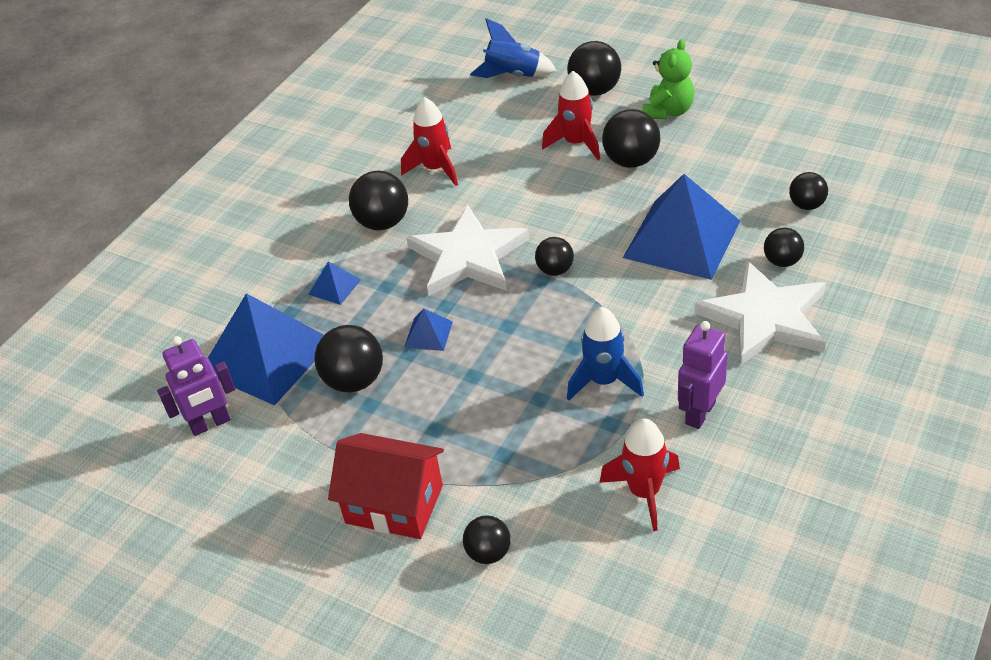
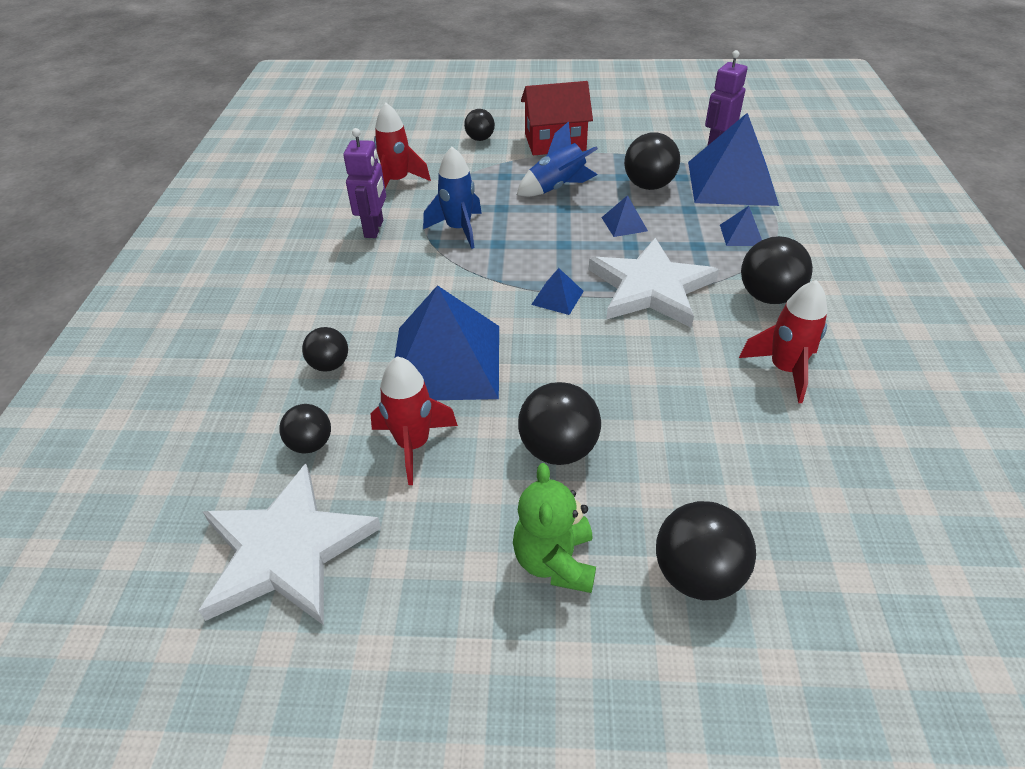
camera: 150 degrees right, 0 degrees up
(513, 75) = (852, 569): blue rocket -> blue rocket (557, 188)
(555, 270) = (557, 297): black ball -> blue pyramid
(576, 143) = (648, 457): red rocket -> red rocket (413, 445)
(765, 318) = (337, 306): white star -> white star (287, 550)

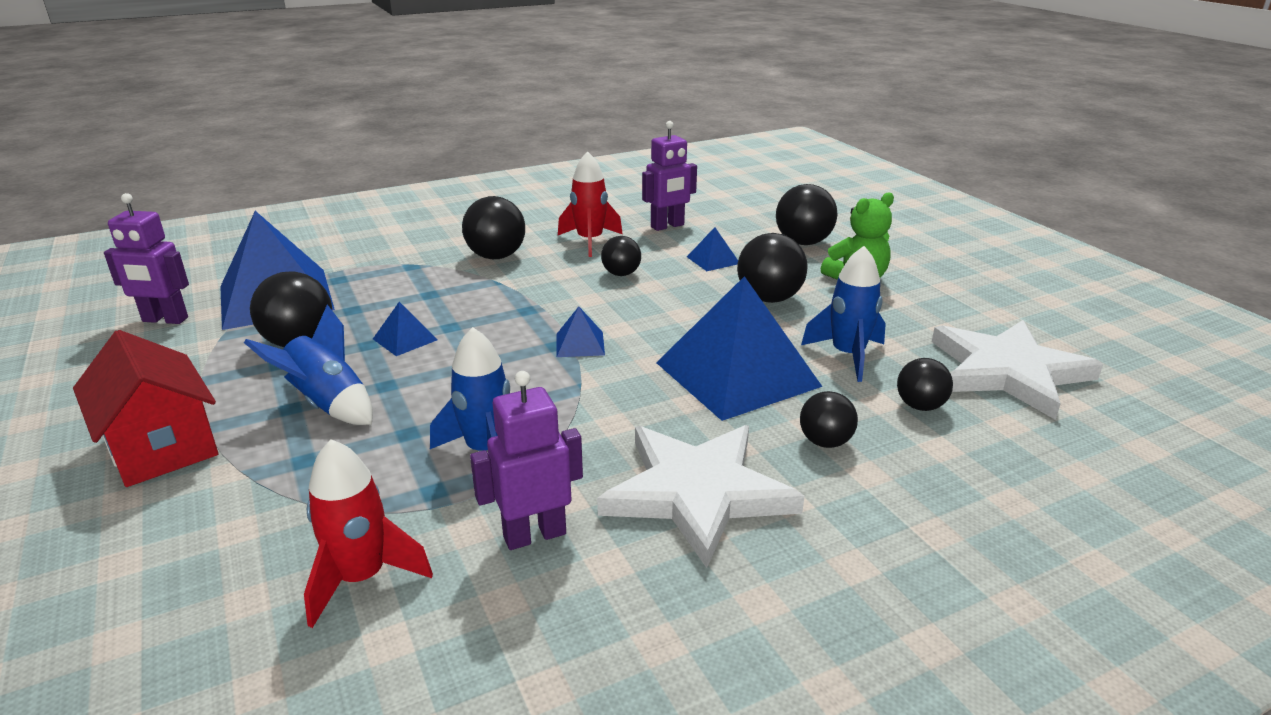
camera: 120 degrees left, 15 degrees down
(413, 445) = (847, 356): red rocket -> blue rocket
(480, 139) = (148, 537): black ball -> black ball (621, 274)
(651, 288) = (523, 303): white star -> white star (697, 492)
(741, 235) = (394, 278): blue pyramid -> blue pyramid (713, 260)
(812, 454) = (667, 226): none -> purple robot

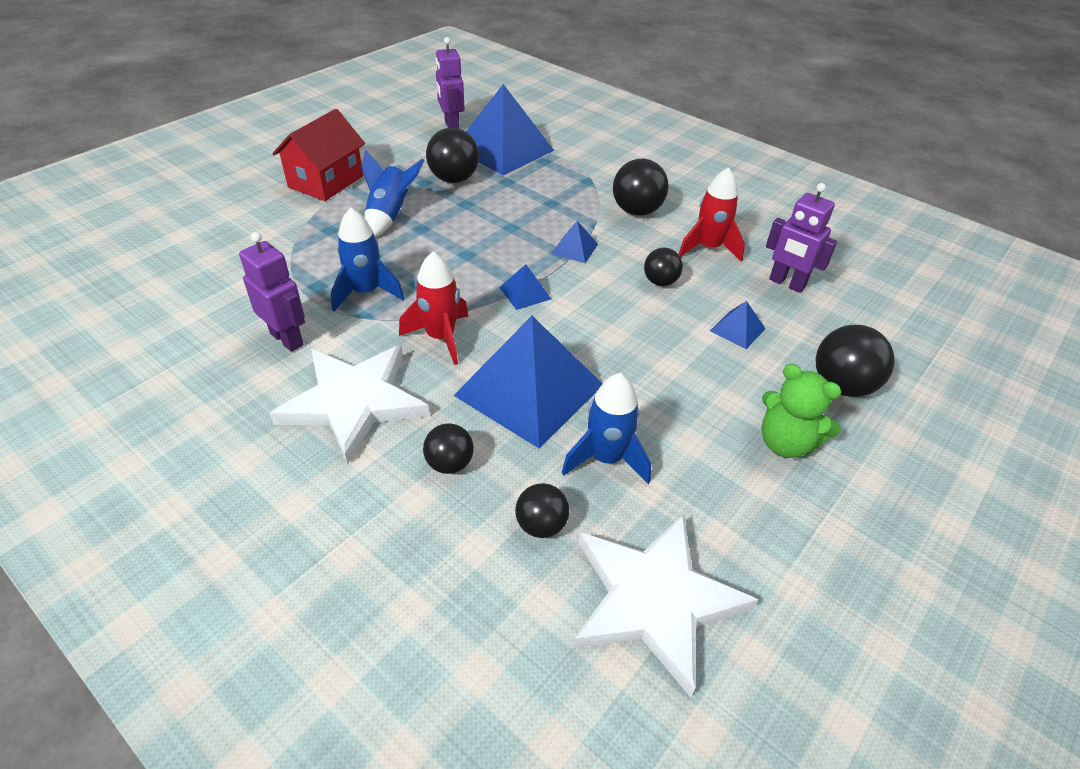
camera: 65 degrees right, 15 degrees up
(362, 578) = (234, 288): red rocket -> red rocket (441, 337)
(405, 339) = (482, 215): blue pyramid -> blue pyramid (574, 248)
(769, 298) = (685, 383): black ball -> none

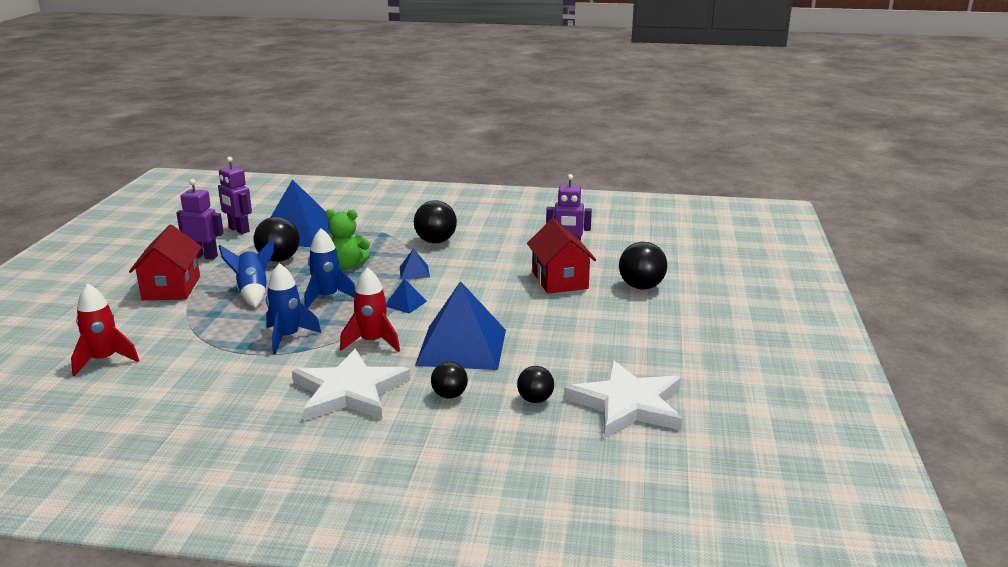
camera: 30 degrees left, 20 degrees down
(287, 339) = (257, 378): purple robot -> purple robot (204, 256)
(606, 458) = (542, 360): blue rocket -> blue rocket (327, 298)
(660, 282) = (489, 272): black ball -> none
(708, 248) = (503, 247): red rocket -> red rocket (104, 360)
(737, 329) = (559, 280): blue pyramid -> red house
(785, 443) = (634, 320): green teddy bear -> green teddy bear (347, 266)

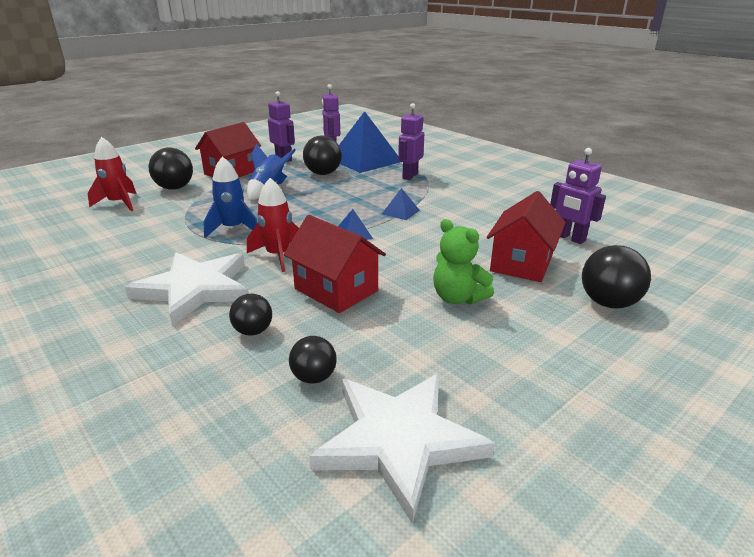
camera: 40 degrees right, 5 degrees up
(327, 298) = (307, 210): blue rocket -> none
(347, 266) = (359, 191): green teddy bear -> green teddy bear (458, 298)
(369, 236) = (410, 176): none -> purple robot
(435, 241) = (455, 194): black ball -> black ball (175, 188)
(462, 347) = (336, 290): blue pyramid -> red house

